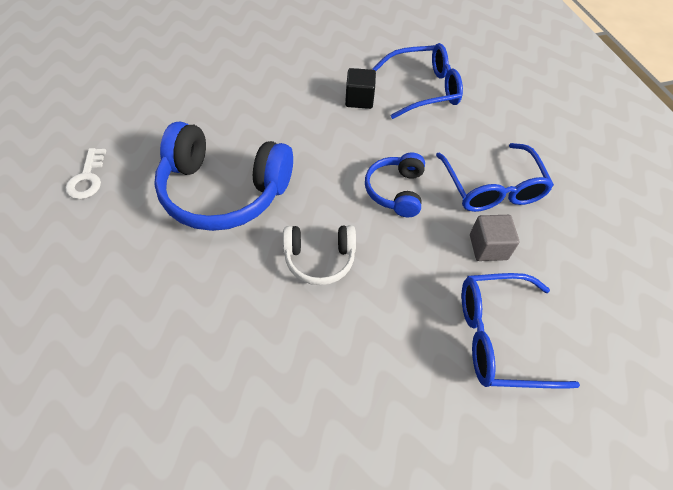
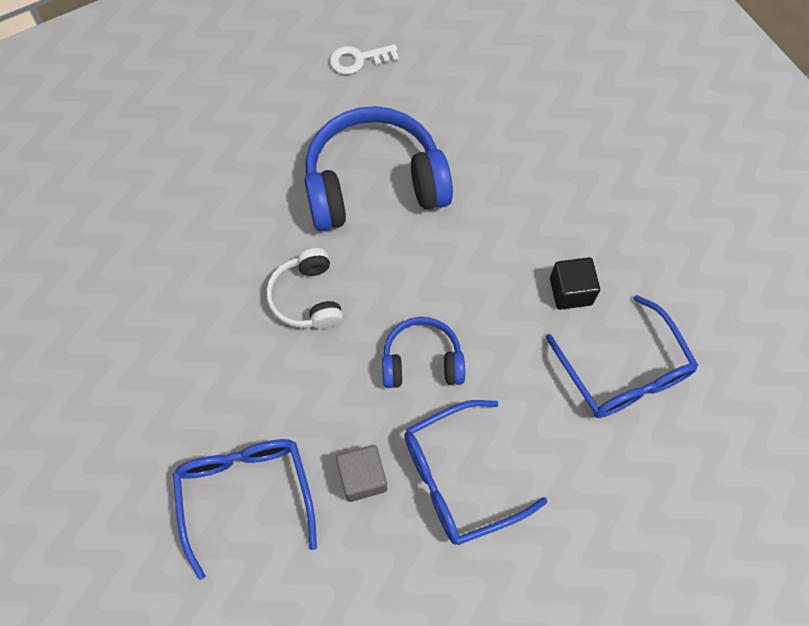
camera: 80 degrees right, 10 degrees up
(224, 191) = (374, 184): blue headphones -> blue headphones turned 75 degrees clockwise

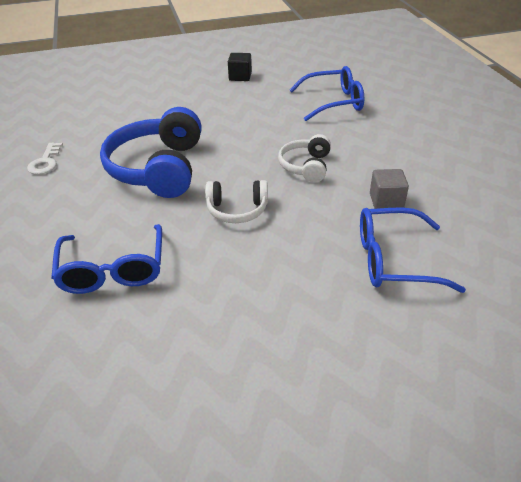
camera: 75 degrees left, 25 degrees down
(422, 361) = (306, 166): blue headphones -> white headphones
(459, 478) = (391, 163): blue glasses -> blue glasses (113, 270)
(570, 291) = (277, 110): black cube -> black cube (240, 77)

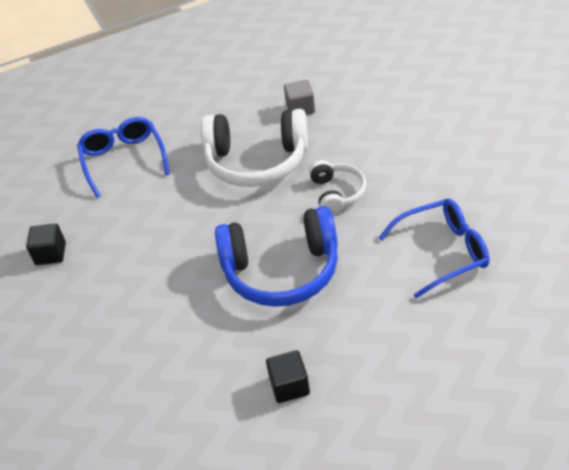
camera: 95 degrees left, 5 degrees up
(45, 162) = (289, 386): white key -> black cube
(306, 166) = (256, 161): white headphones -> white headphones, size x1.87
(393, 260) = (372, 99): blue glasses -> none

